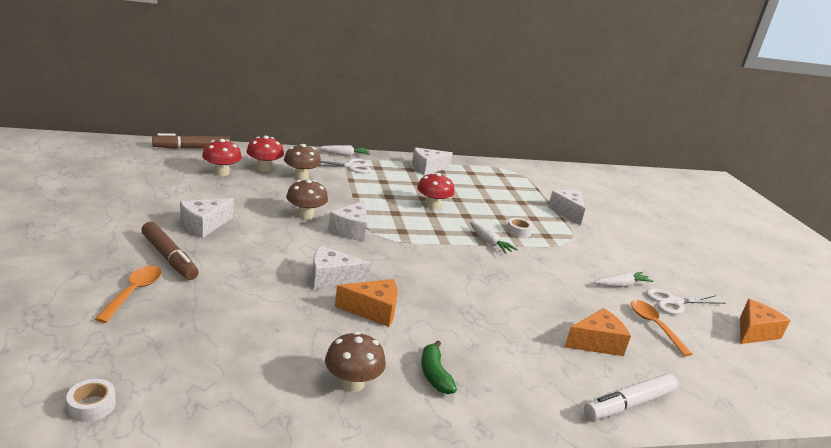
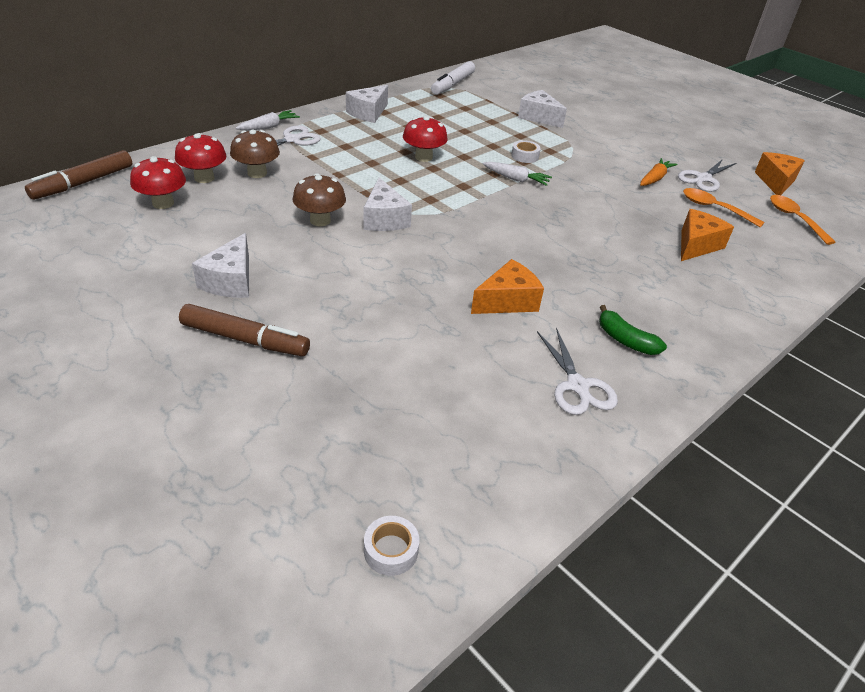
camera: 30 degrees left, 15 degrees up
(134, 292) = (263, 401): orange spoon -> orange spoon (794, 219)
(331, 278) = (432, 284): white cheese -> none
(352, 383) = (577, 386): brown mushroom -> white scissors
(621, 285) = (655, 178): white carrot -> orange carrot
(629, 404) = (772, 291): white marker -> white marker (453, 84)

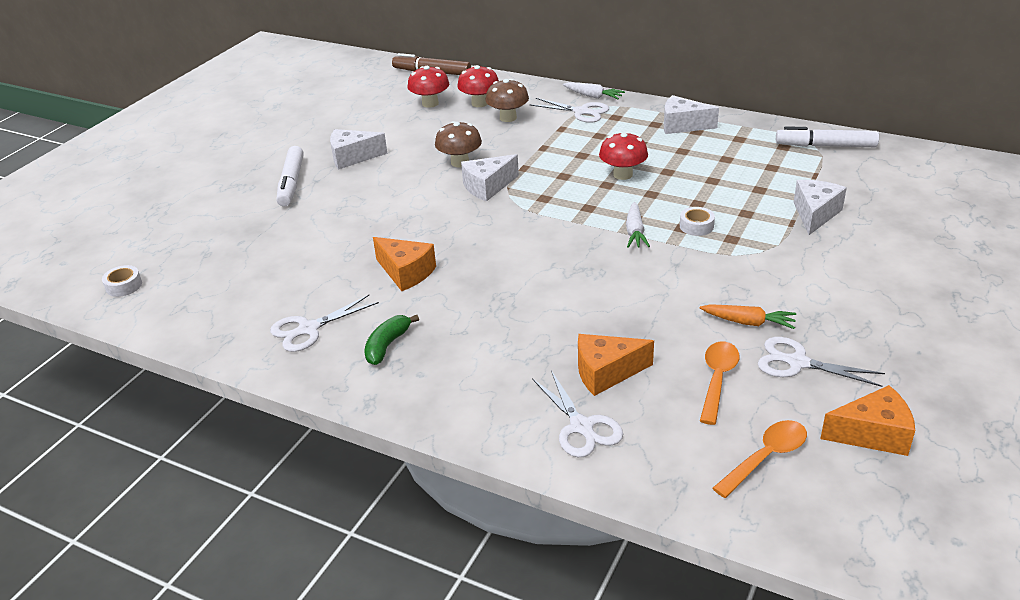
camera: 75 degrees right, 5 degrees down
(245, 339) = (291, 183): brown marker -> white marker
(696, 245) = (606, 373): orange cheese -> orange cheese turned 150 degrees clockwise
(757, 273) = (581, 426): none -> white scissors

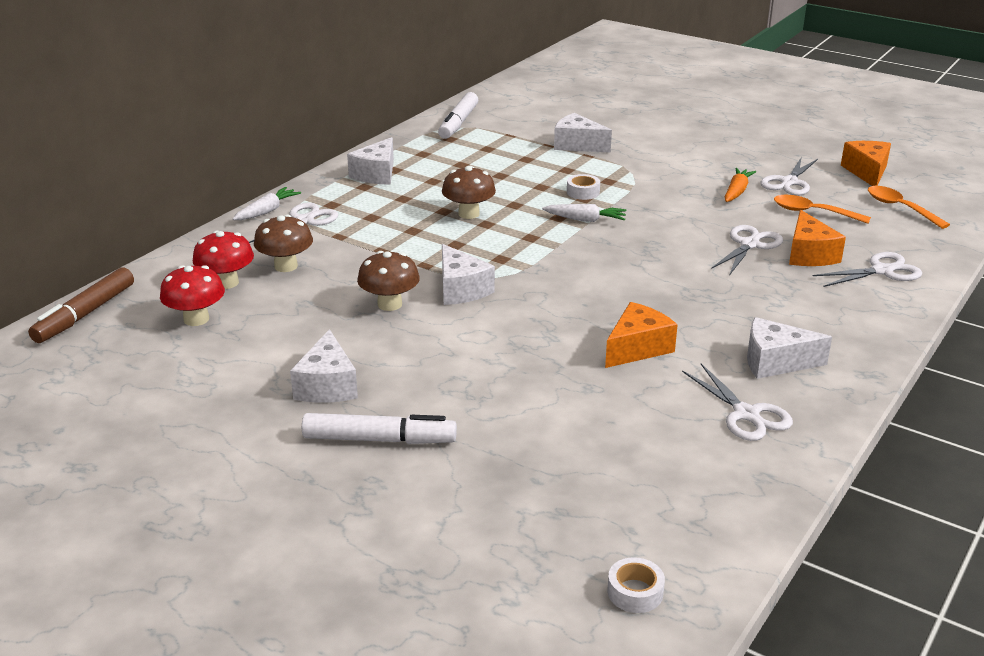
camera: 85 degrees left, 5 degrees down
(387, 345) = (775, 362): green banana -> white cheese
(615, 331) = (749, 245): none -> white scissors
(623, 175) = (469, 214): red mushroom -> brown mushroom

